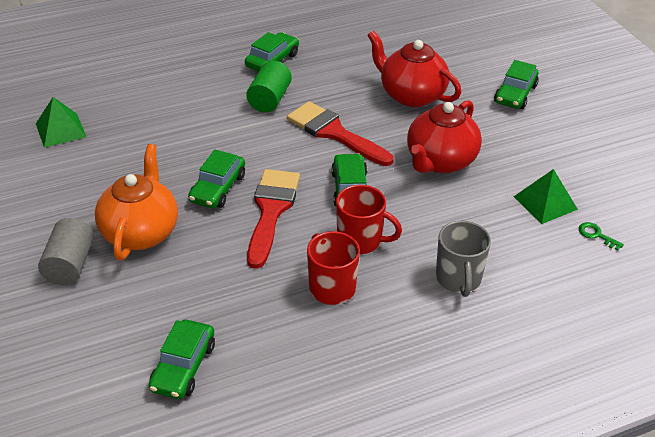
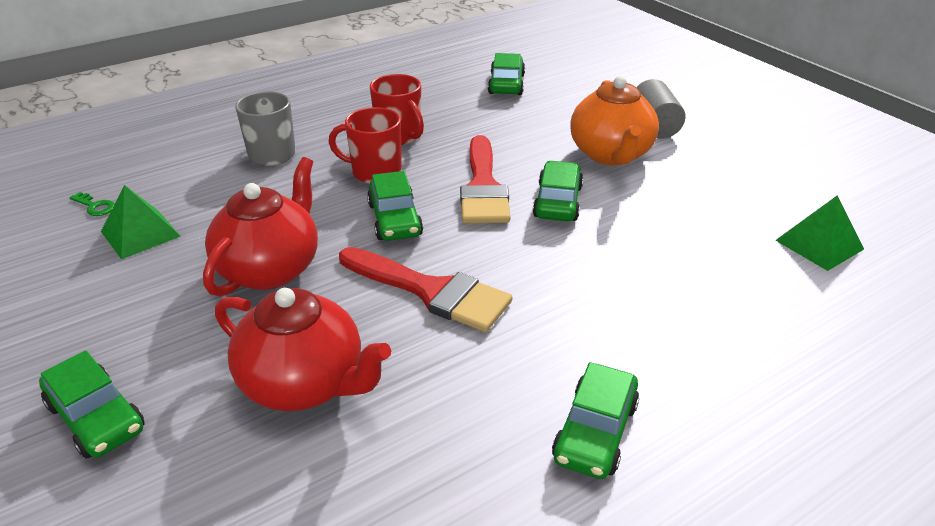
camera: 170 degrees right, 5 degrees down
(269, 99) = (556, 337): green cylinder -> none
(515, 94) = (96, 417): green car -> green car turned 120 degrees clockwise

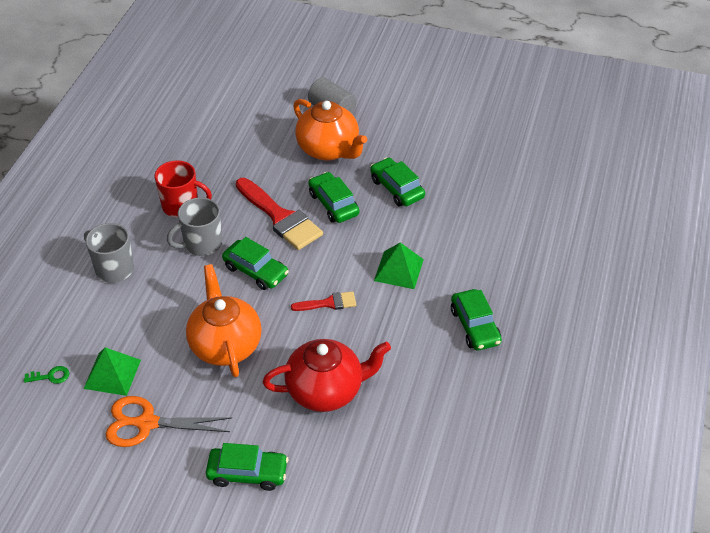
camera: 40 degrees left, 10 degrees up
(96, 295) = (146, 423): none -> orange scissors
(270, 269) = (225, 345): red teapot -> orange teapot
(375, 172) = (201, 244): red mug -> grey mug
(431, 291) = (328, 303): red brush -> red brush, size x0.52
(506, 84) = (201, 119): green car -> green car (397, 188)
(819, 244) = (487, 158): green pyramid -> green pyramid (399, 270)

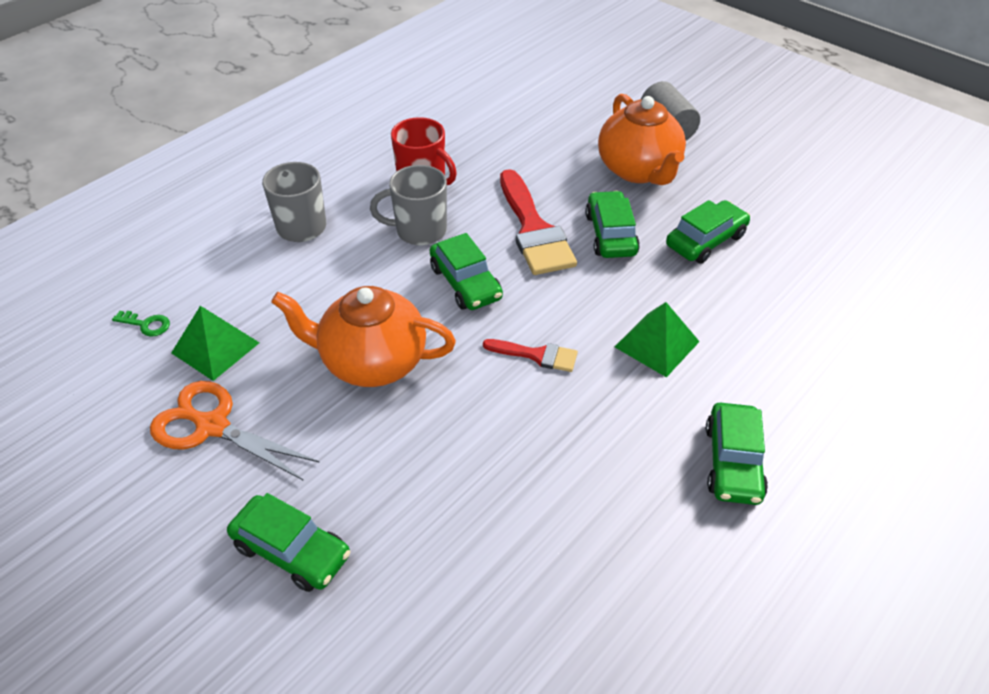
camera: 25 degrees right, 0 degrees up
(225, 345) = (372, 362): orange teapot -> orange teapot turned 90 degrees counterclockwise
(326, 390) = (467, 474): red teapot -> none
(397, 188) = (706, 240): green car -> green car turned 60 degrees clockwise

